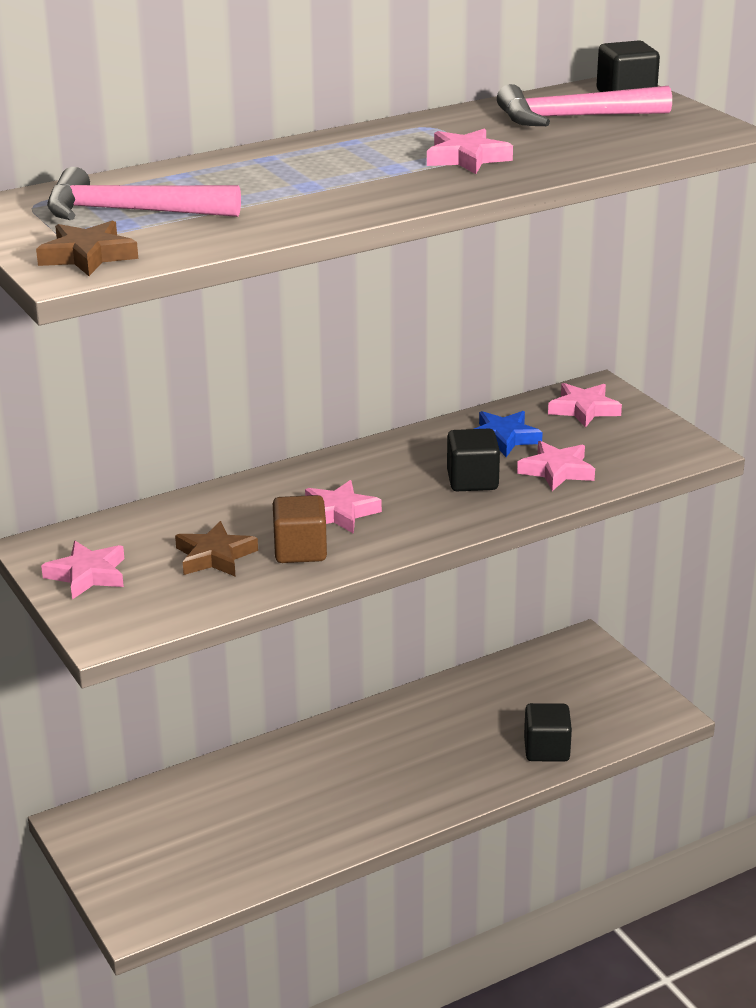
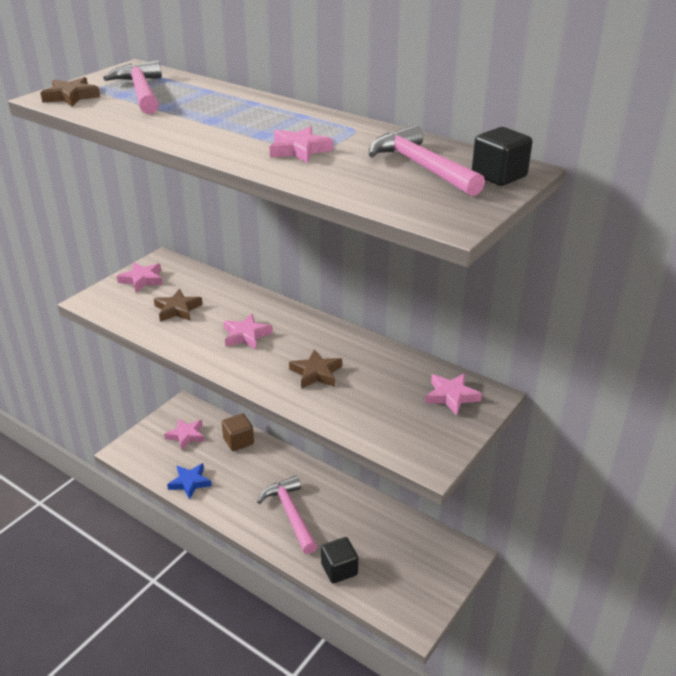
camera: 65 degrees right, 5 degrees up
(300, 550) = (197, 334): brown cube -> brown cube (238, 441)
(417, 766) = (290, 514): none -> pink hammer
(472, 480) = (316, 373): black cube -> brown star
(503, 438) = (381, 371): blue star -> blue star (190, 482)
(557, 471) = (353, 405): pink star -> pink star (186, 435)

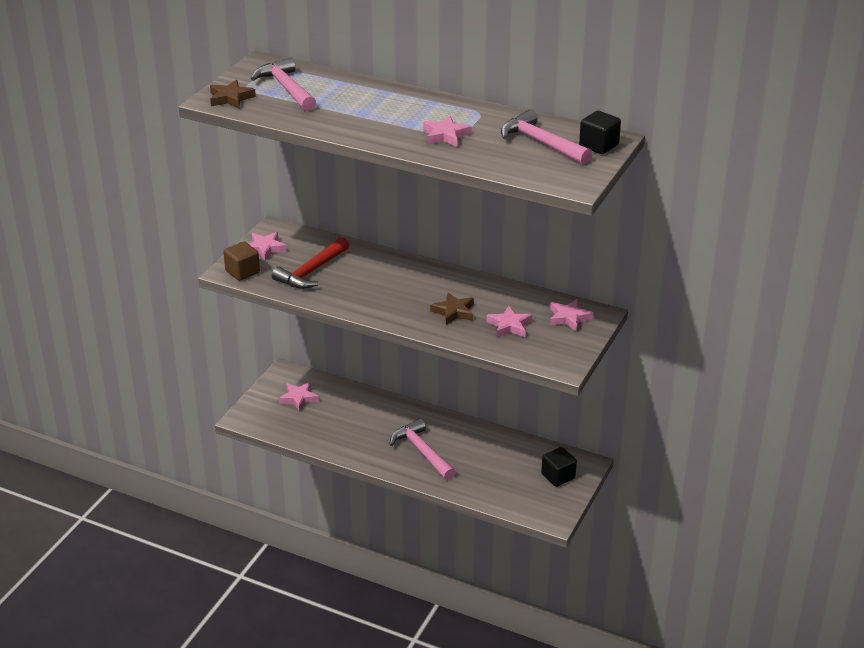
camera: 10 degrees left, 0 degrees up
(177, 309) = (311, 272): brown star -> red hammer
(190, 482) = (319, 437): blue star -> none
(238, 441) = (352, 397): brown cube -> brown cube (242, 272)
(246, 335) = (382, 287): pink star -> pink star (509, 326)
(339, 569) = (479, 488): black cube -> black cube (558, 476)

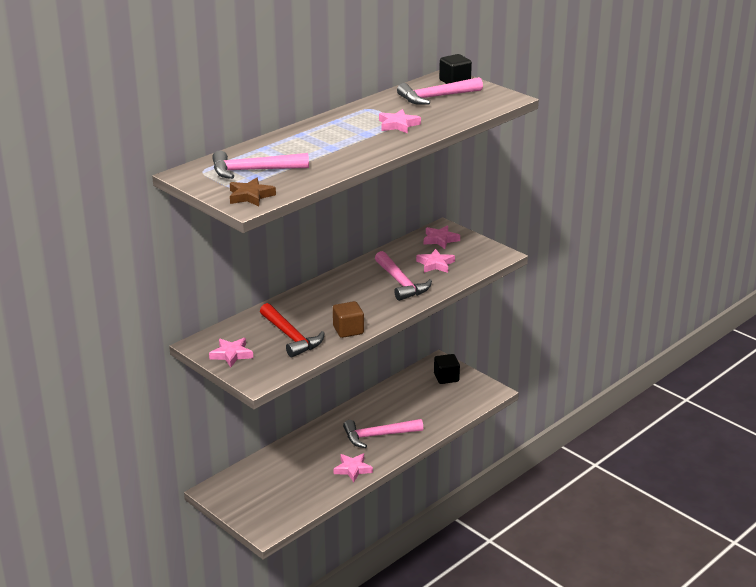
camera: 70 degrees left, 5 degrees down
(242, 272) = (263, 373): brown cube -> brown cube (348, 330)
(299, 398) = (258, 490): pink star -> pink star (352, 469)
(454, 312) = (401, 283): brown star -> pink hammer

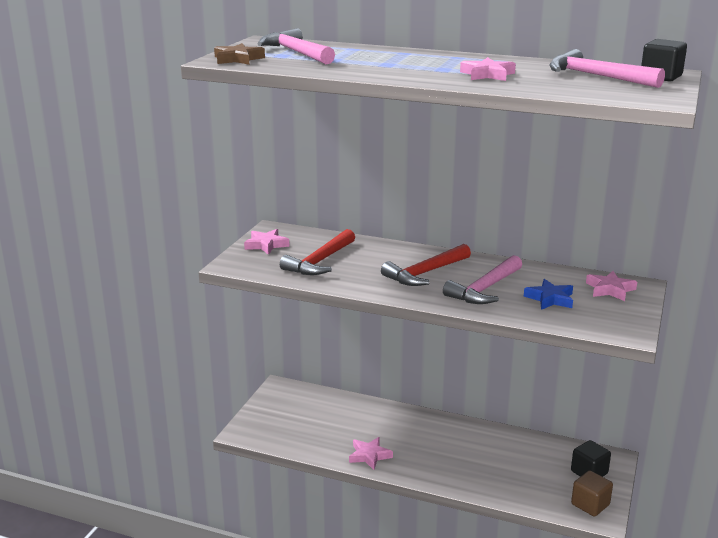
camera: 65 degrees right, 5 degrees down
(348, 330) = (358, 284): brown cube -> brown cube (590, 504)
(354, 298) = (425, 273): none -> red hammer
(378, 436) = (438, 455): pink hammer -> none
(435, 264) = (550, 299): pink star -> blue star

